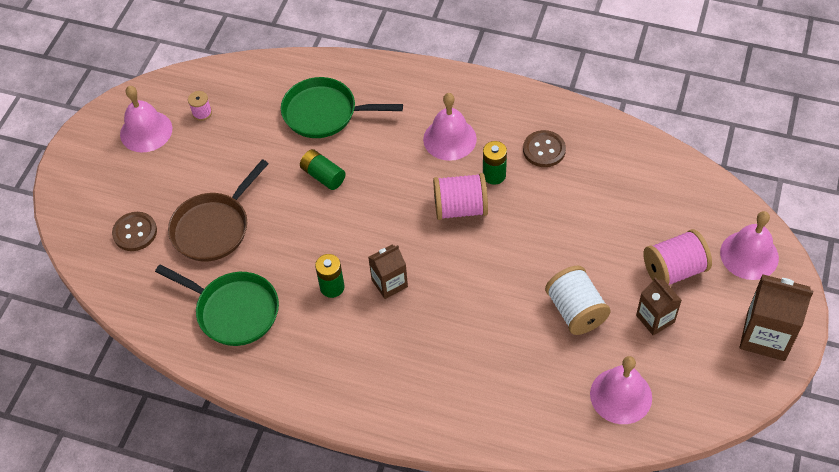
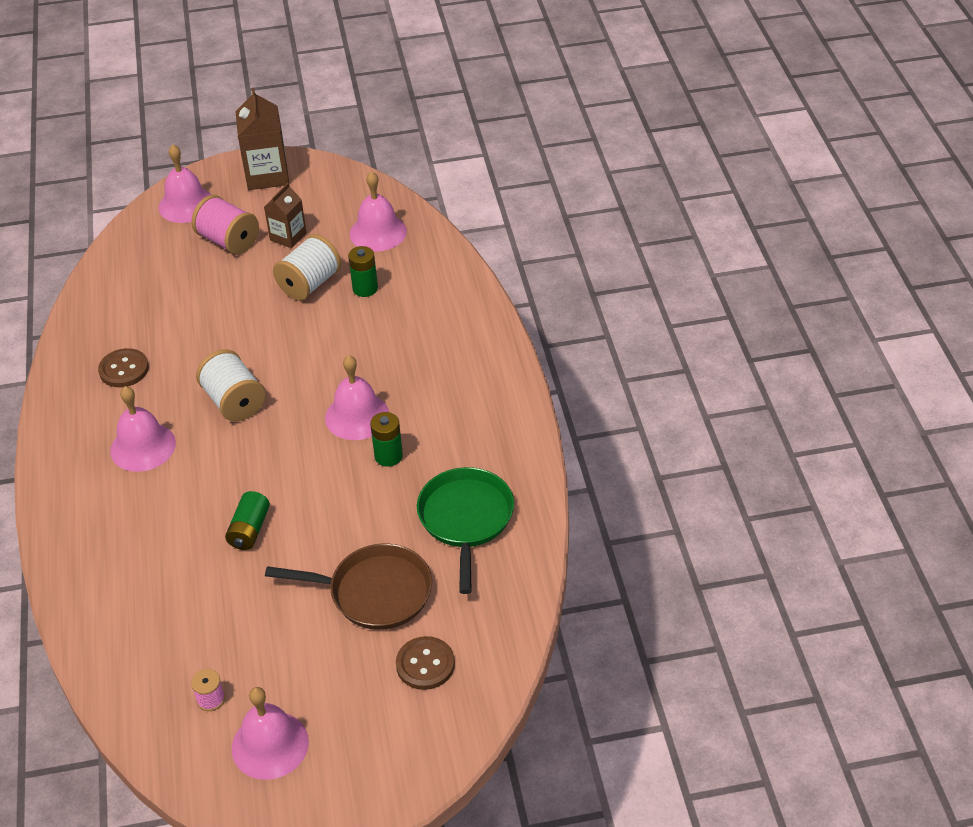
camera: 120 degrees left, 10 degrees down
(324, 113) = (154, 573): green pan -> none
(389, 283) = (357, 416): brown carton -> pink bell
(460, 208) = (234, 402): pink spool -> white spool
(494, 175) = (177, 393): green battery -> green battery (365, 288)

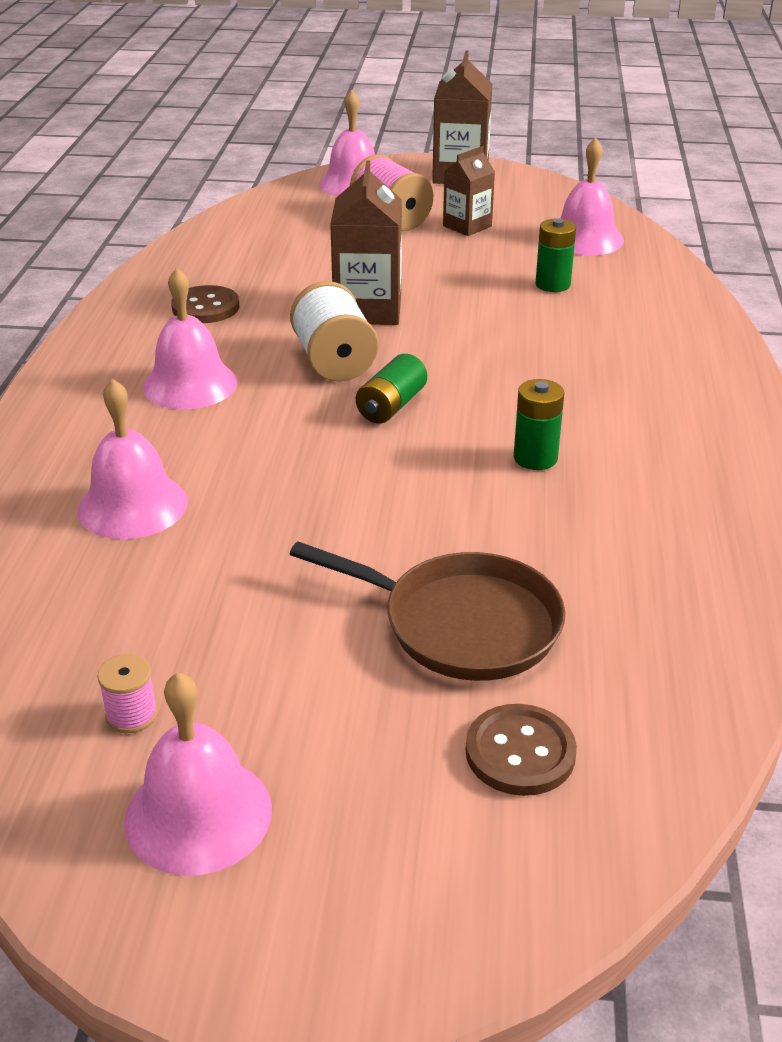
camera: 15 degrees right, 10 degrees down
(241, 345) = (368, 309): none -> brown carton
(249, 530) = (294, 503): green battery -> green battery (391, 406)
(310, 284) = (480, 269): white spool -> none
(357, 416) = (501, 406): pink bell -> pink bell (132, 505)
(466, 519) = (640, 558): green pan -> none

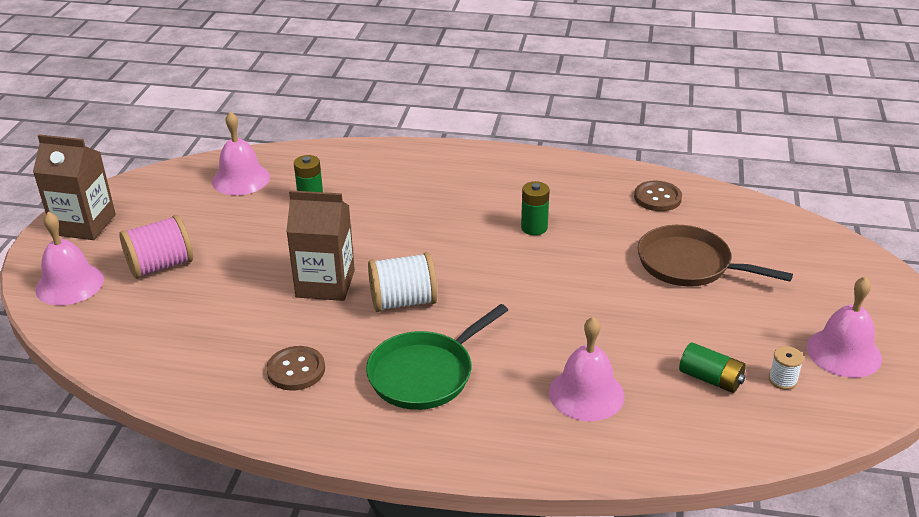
camera: 85 degrees left, 0 degrees up
(132, 715) = (783, 380): pink spool -> white spool
(190, 384) = (425, 374): pink bell -> green pan
(391, 406) = (469, 278): green battery -> green battery (710, 379)
(462, 624) = (689, 264): brown pan -> brown pan turned 90 degrees counterclockwise
(467, 226) = (193, 229): brown carton -> none
(520, 752) = (776, 254): brown button -> brown button (657, 198)

